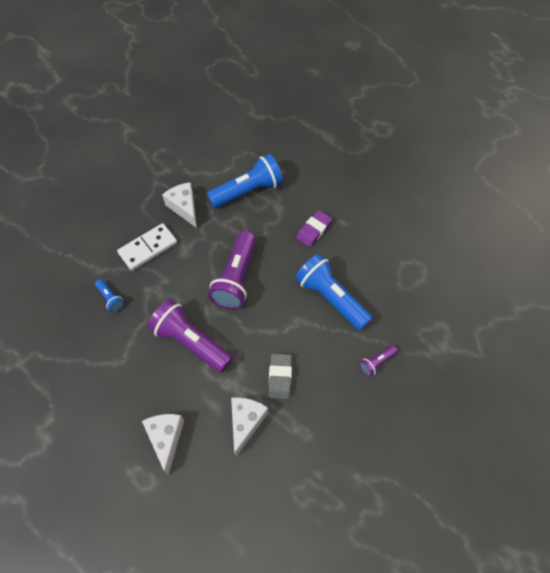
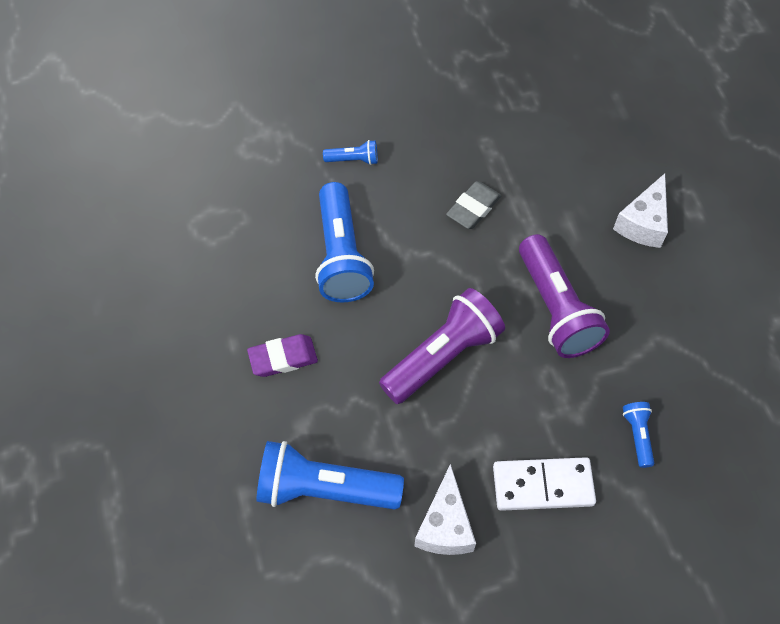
camera: 145 degrees left, 0 degrees up
(246, 422) = (543, 188): white cheese -> none
(376, 363) = (353, 160): purple flashlight -> blue flashlight

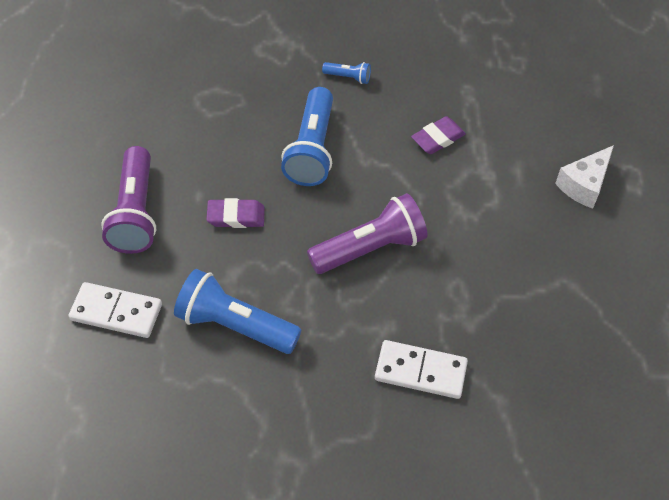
camera: 15 degrees right, 5 degrees down
(185, 511) = (116, 312): none -> white domino
(445, 525) = (325, 380): white cheese -> none
(473, 208) = (438, 138): grey eraser -> purple eraser
(555, 308) = (481, 234): purple flashlight -> purple flashlight (135, 212)
(637, 435) = (518, 354): blue flashlight -> none

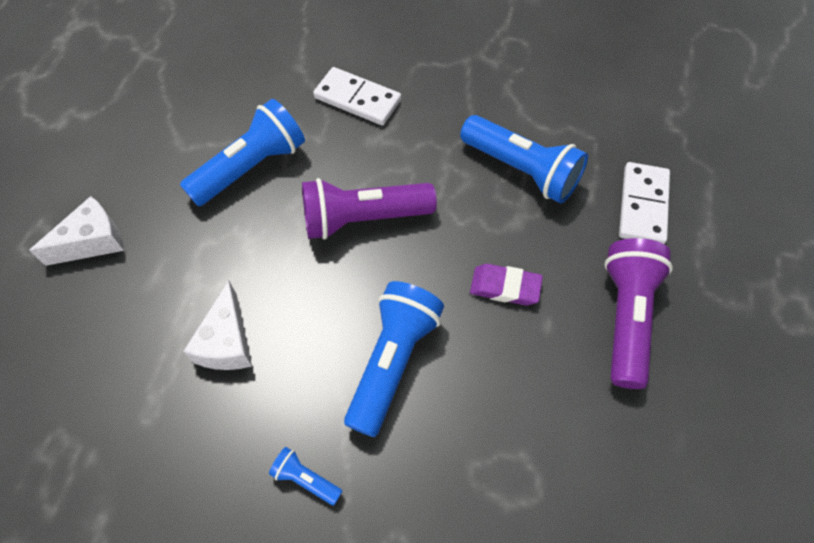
camera: 165 degrees left, 5 degrees up
(116, 312) = (643, 205): white domino -> white domino turned 75 degrees clockwise
(438, 138) = (227, 342): purple eraser -> white cheese
(491, 274) = (251, 167): none -> blue flashlight

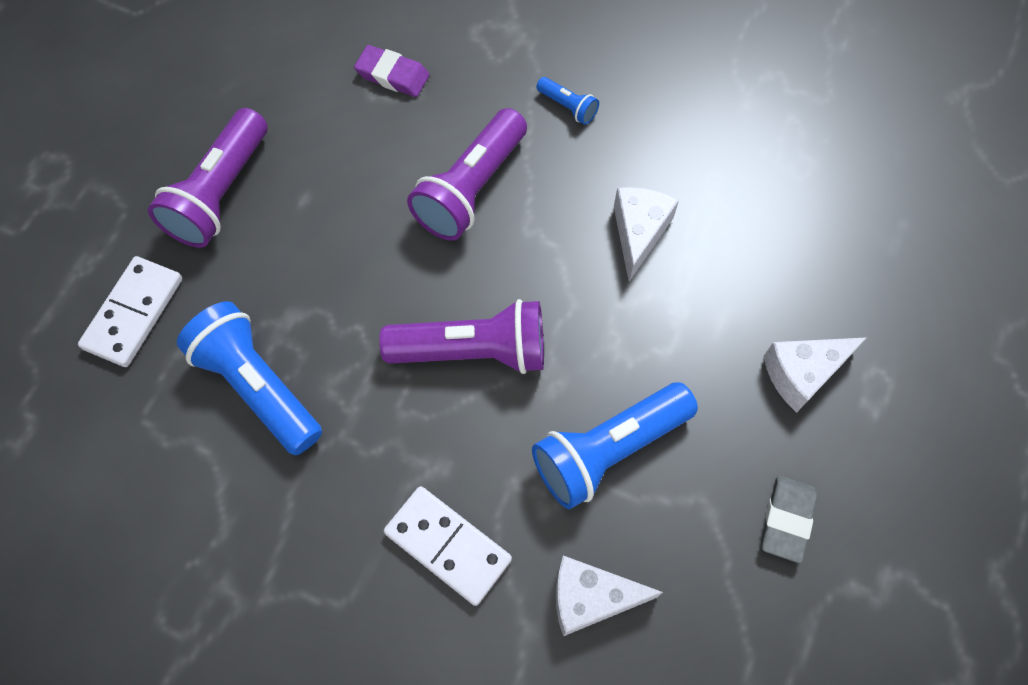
camera: 170 degrees left, 5 degrees up
(124, 144) = (786, 520): none -> grey eraser
(260, 86) = (591, 598): none -> white cheese
(392, 362) = (471, 188): blue flashlight -> purple flashlight
(505, 287) = (333, 243): purple eraser -> purple eraser (392, 75)

